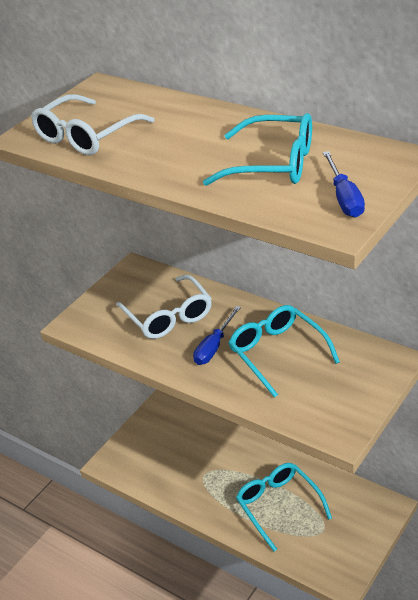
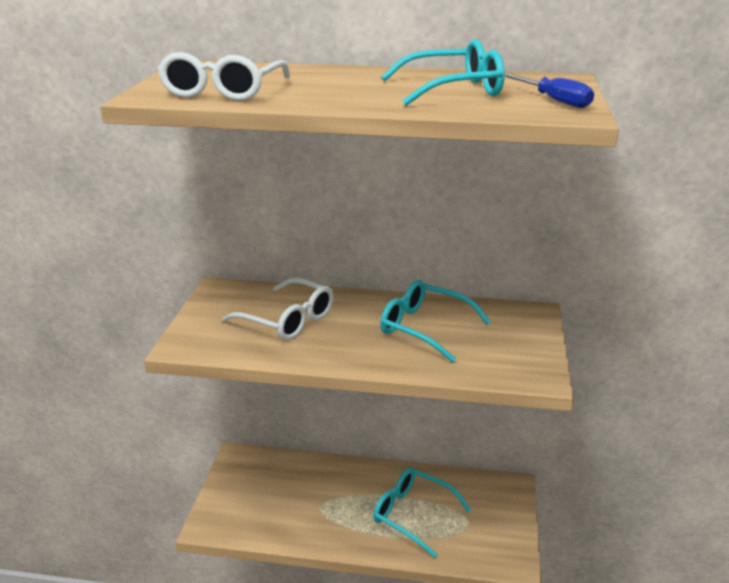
camera: 30 degrees left, 10 degrees down
(214, 347) = (356, 335): blue screwdriver -> none

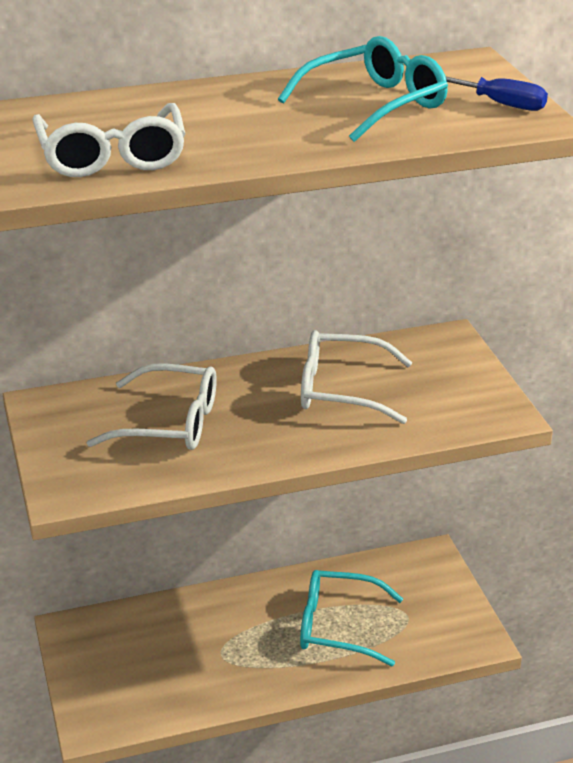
camera: 25 degrees left, 5 degrees up
(425, 328) = (342, 390): turquoise glasses -> white glasses

